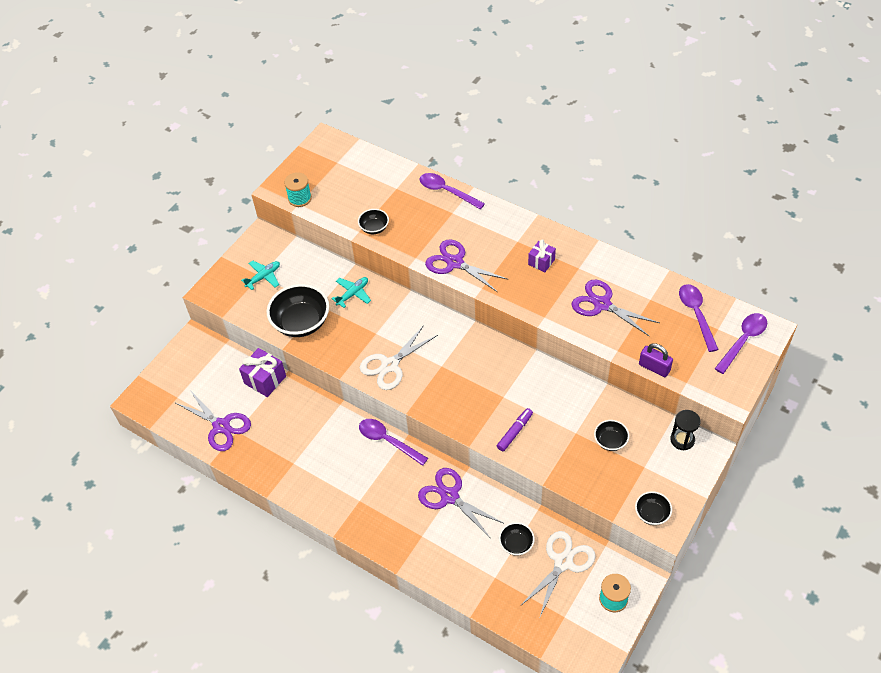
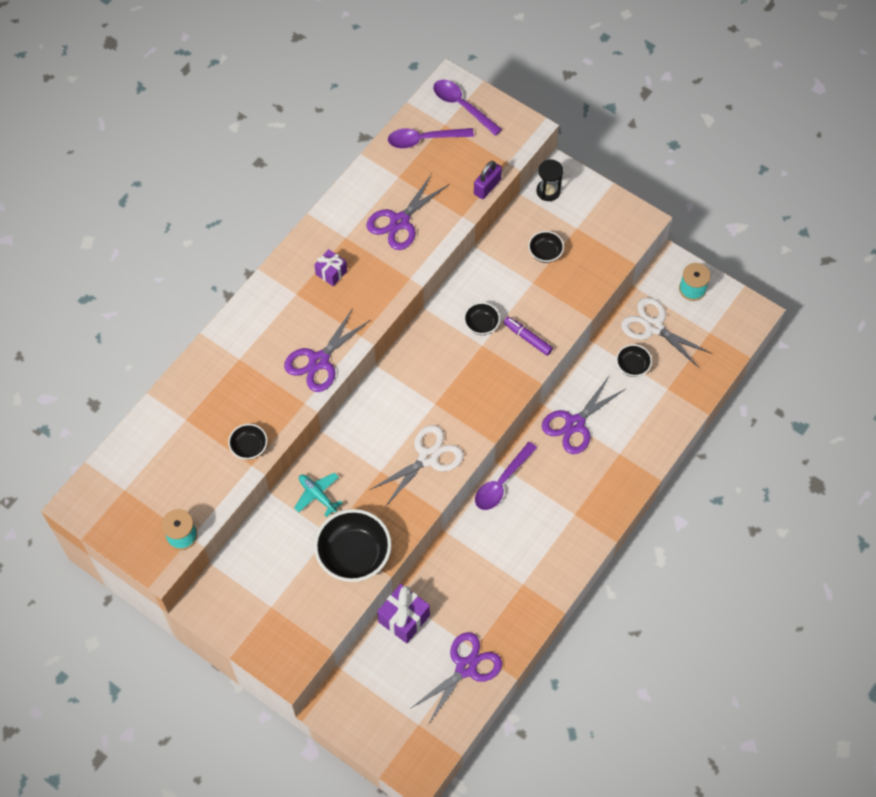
camera: 90 degrees left, 10 degrees up
(263, 277) = (274, 602): turquoise plane -> none
(389, 365) = (428, 457): white scissors -> white scissors turned 90 degrees counterclockwise
(446, 191) = (203, 362): purple spoon -> none
(652, 514) = (628, 229): black bowl -> black bowl (481, 324)

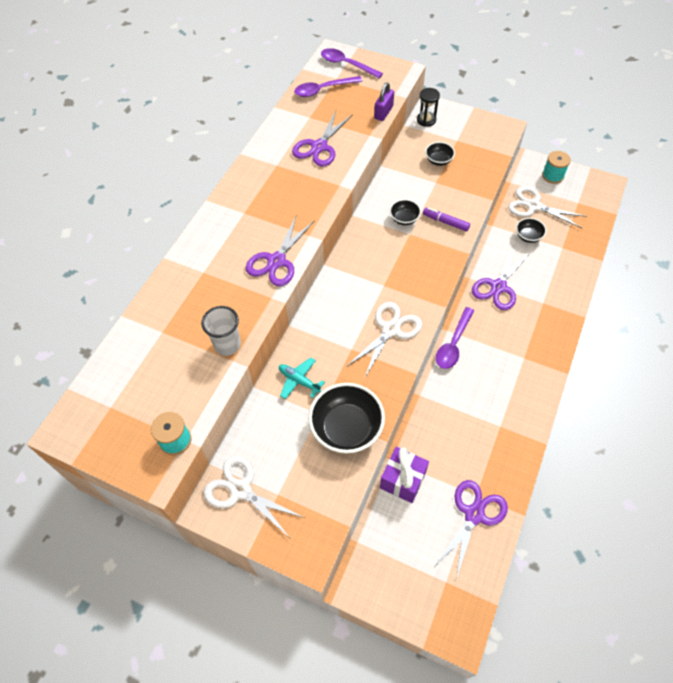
camera: 10 degrees left, 5 degrees down
(235, 595) = (240, 490): none -> white scissors
(249, 447) = (227, 345): black bowl -> white cup
(331, 273) = (271, 192): purple gift -> none

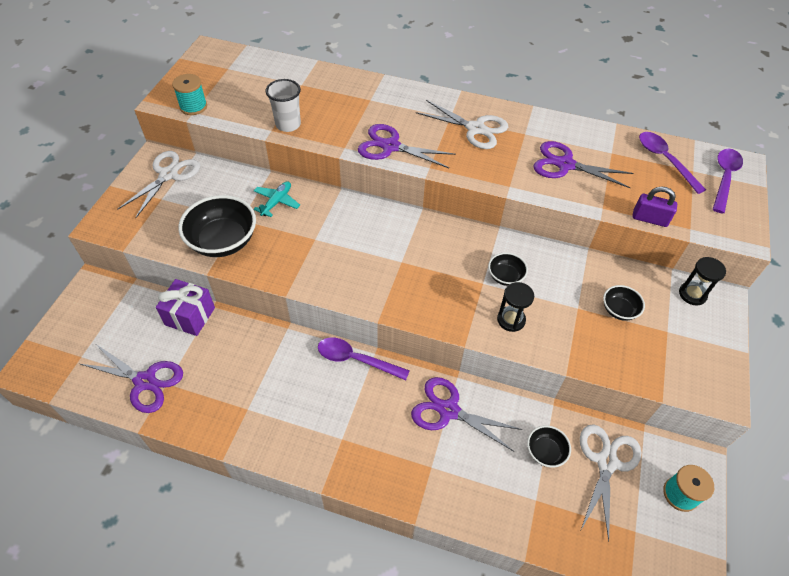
camera: 80 degrees right, 5 degrees down
(391, 329) = (341, 271): white scissors -> white scissors (475, 129)
(445, 222) = (511, 320): purple marker -> black hourglass

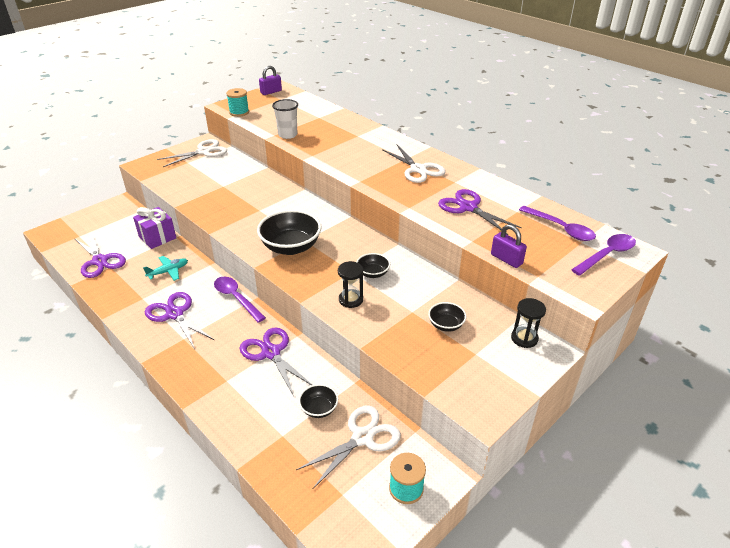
camera: 30 degrees right, 15 degrees down
(205, 60) = (271, 92): none -> purple padlock
(223, 241) = (201, 193): black bowl -> black bowl (291, 247)
(276, 202) = (255, 184): turquoise plane -> turquoise plane (168, 271)
(390, 146) = (344, 163): purple scissors -> purple scissors (175, 314)
(665, 160) = (561, 228): purple spoon -> purple spoon turned 135 degrees clockwise

